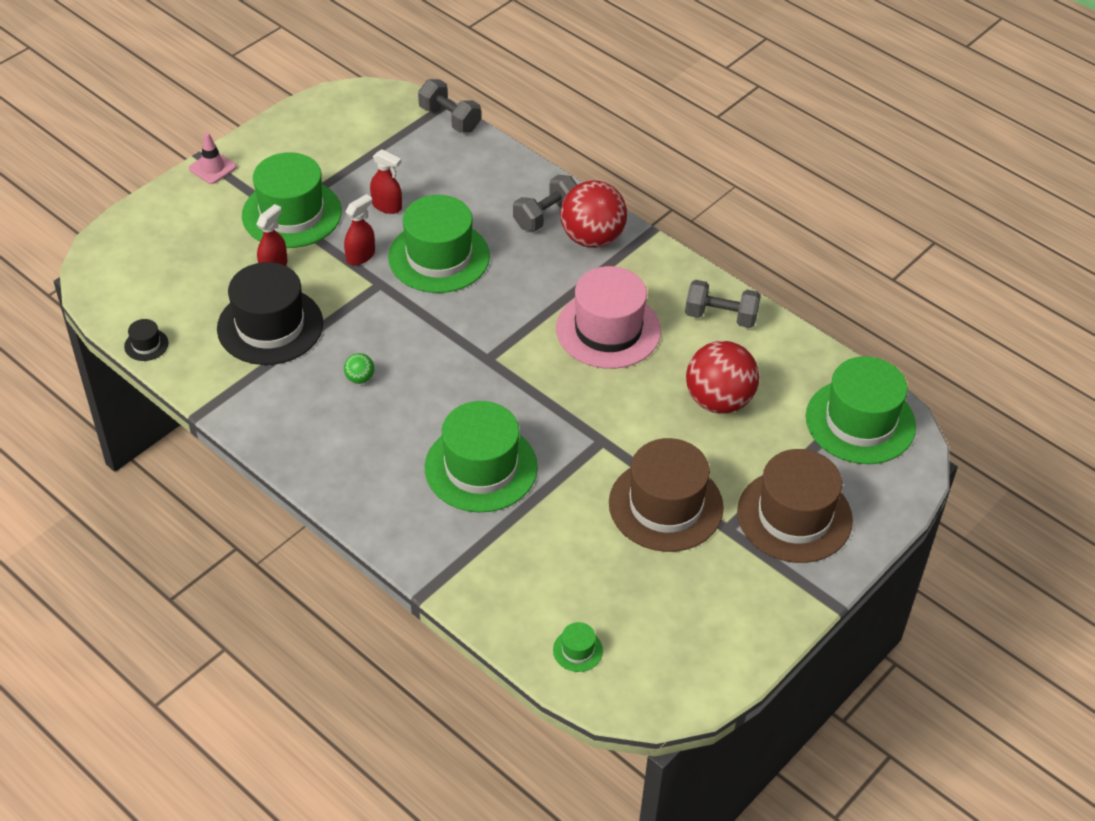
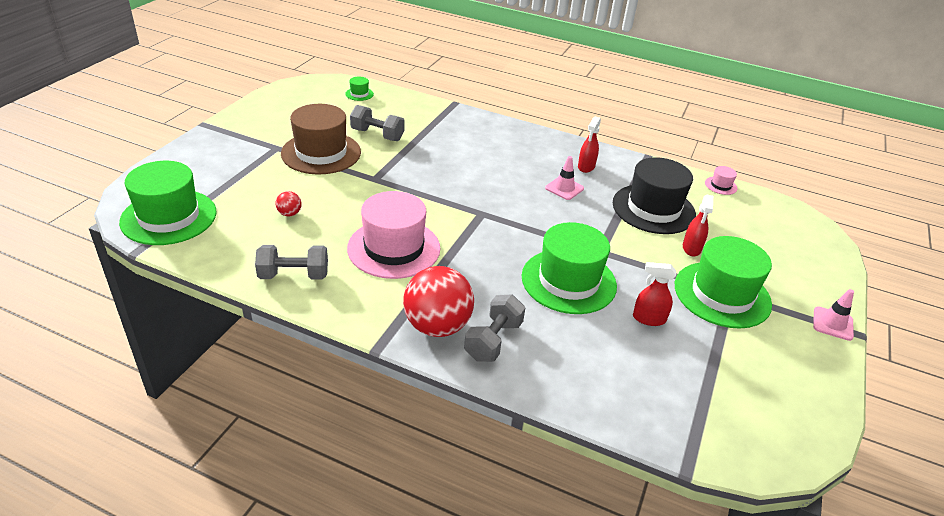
camera: 160 degrees right, 10 degrees down
(146, 345) = (721, 185): black hat -> pink hat
(360, 256) = (633, 269): red spray bottle -> red spray bottle (586, 167)
(360, 378) = (564, 188): green ball -> pink traffic cone
(449, 119) = (667, 443): grey dumbbell -> grey dumbbell (377, 135)
(481, 467) = (452, 155): green hat -> none
(719, 400) = (289, 214): red ball -> red ball, size x0.43
(794, 516) = (229, 158): brown hat -> none

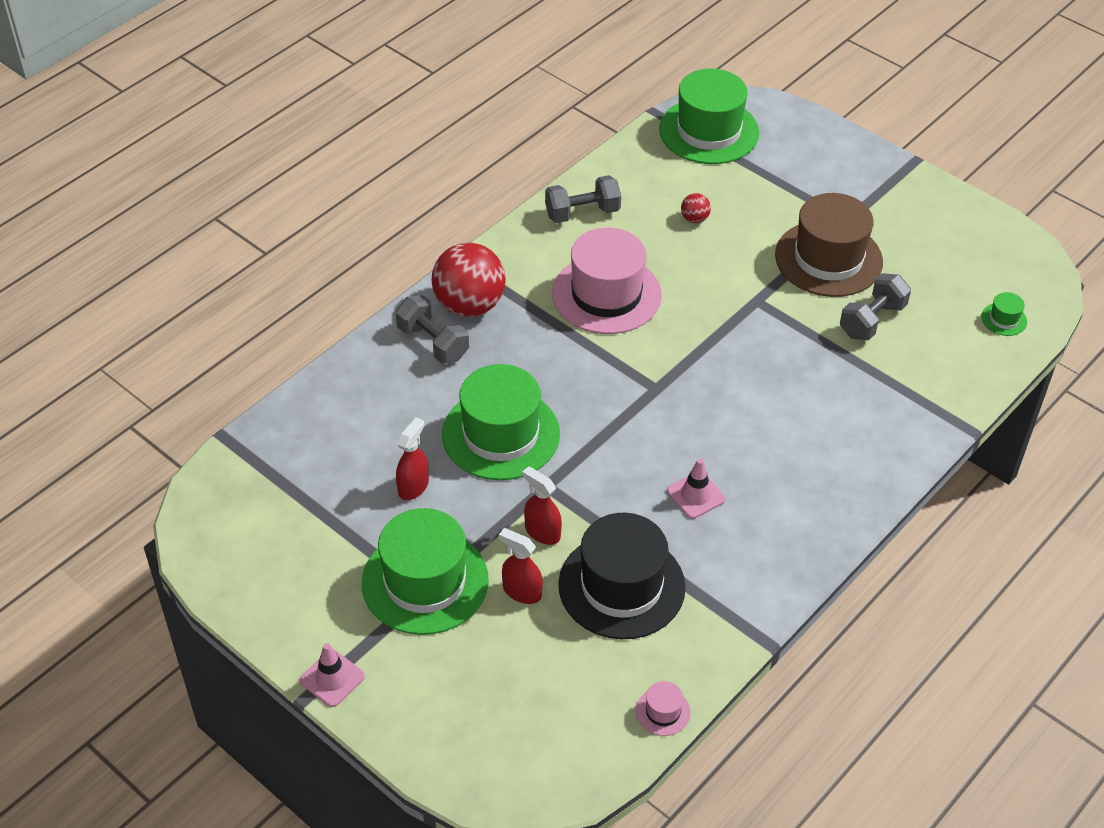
camera: 110 degrees right, 10 degrees up
(294, 275) = (582, 213): grey dumbbell -> grey dumbbell turned 60 degrees clockwise
(586, 167) = (749, 543): red spray bottle -> red spray bottle (542, 532)

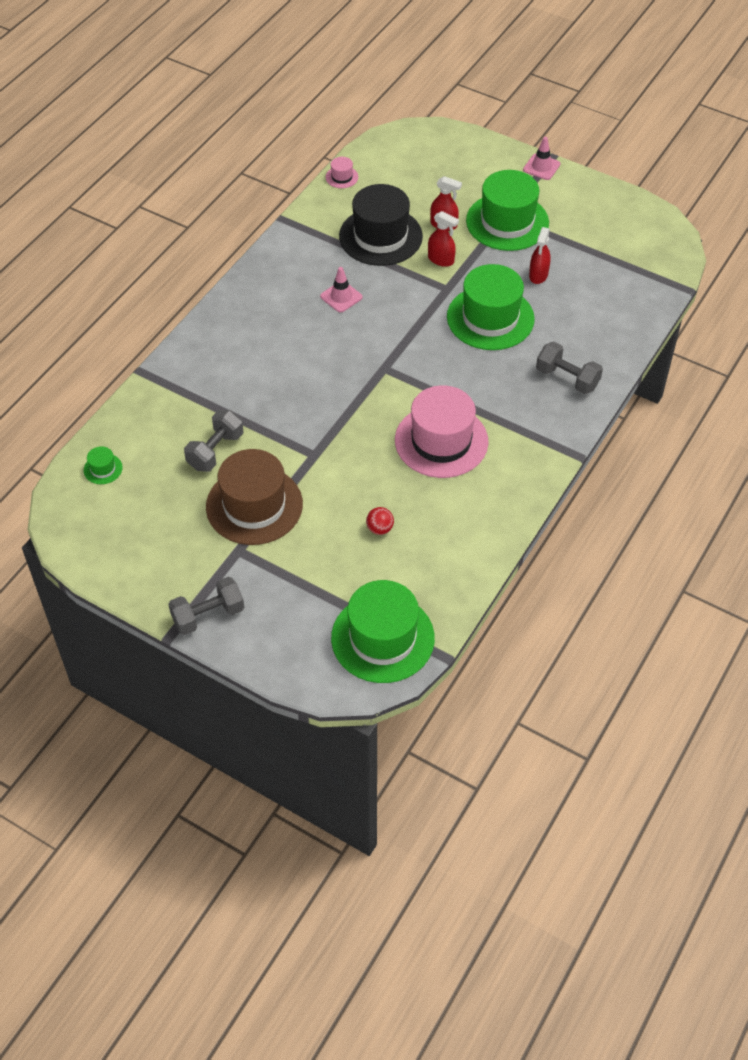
camera: 170 degrees right, 5 degrees up
(469, 305) = (551, 414): red ball -> none
(582, 213) = (483, 519): grey dumbbell -> grey dumbbell (208, 615)

